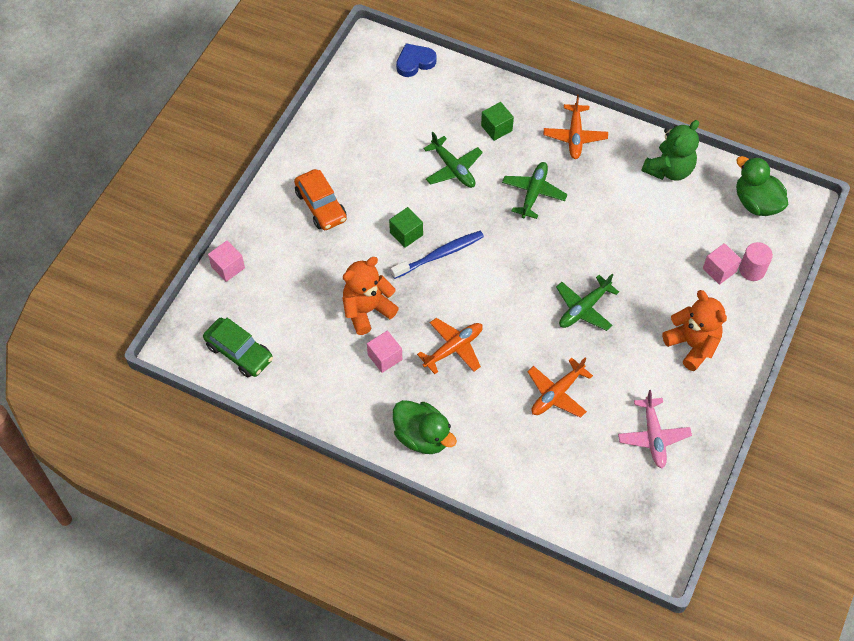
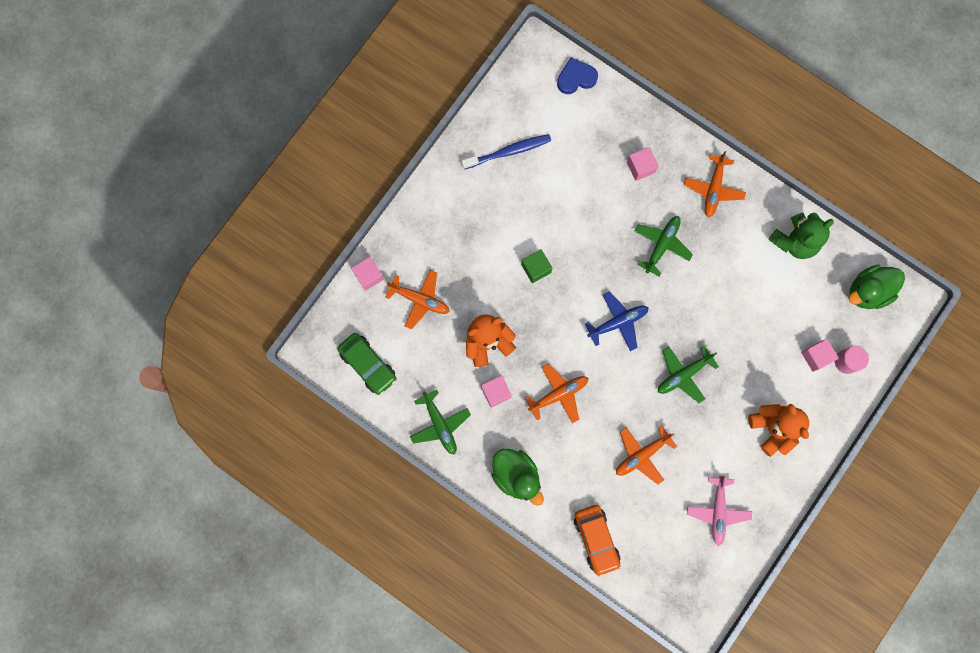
camera: 10 degrees right, 20 degrees up
(287, 281) = (420, 300): none -> orange plane
(321, 206) = (462, 225): orange car -> orange car (596, 539)
(439, 255) = (563, 296): blue toothbrush -> blue toothbrush (508, 152)
(453, 168) = (592, 205): green plane -> green plane (440, 425)
(496, 128) = (641, 167): green cube -> pink cube
(503, 270) = (618, 322): none -> blue plane
(756, 203) = (868, 291): green duck -> green duck turned 90 degrees counterclockwise

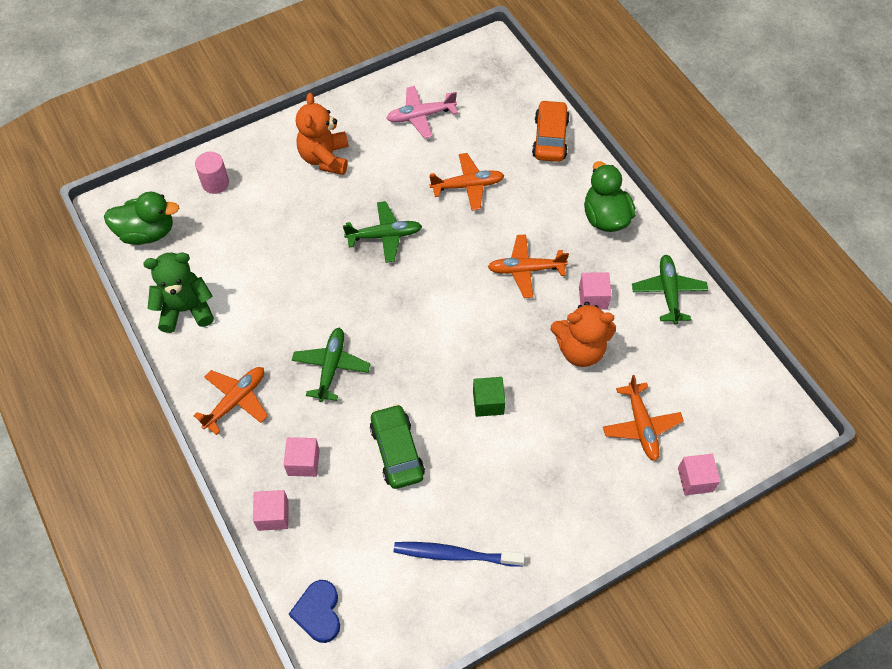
camera: 155 degrees left, 20 degrees down
(368, 365) = (729, 382): green car -> green car (397, 451)
(420, 300) = (641, 426): orange plane -> orange plane turned 150 degrees counterclockwise
(576, 78) = (318, 612): blue heart -> blue heart turned 75 degrees clockwise
(618, 322) = (425, 310): blue plane -> none
(662, 245) = (331, 367): green plane -> green plane turned 135 degrees clockwise
(718, 511) = (420, 116): pink plane -> pink plane turned 135 degrees counterclockwise
(816, 356) = (241, 198): pink cube -> pink cube (273, 515)

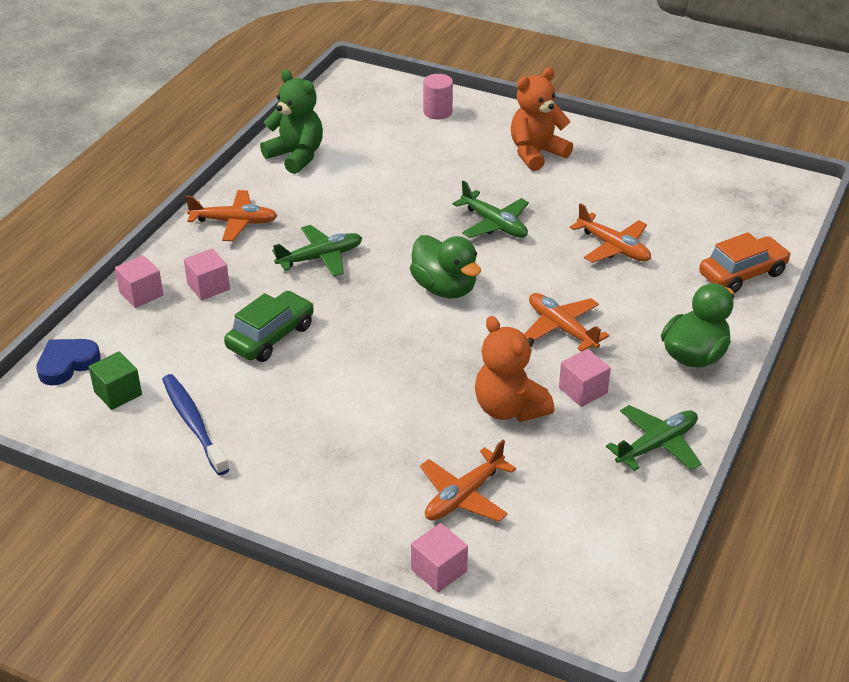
camera: 55 degrees right, 20 degrees down
(147, 232) = (349, 104): green duck -> green duck (444, 288)
(420, 116) = (655, 184): pink plane -> none
(488, 402) = (380, 371): green cube -> green cube (118, 393)

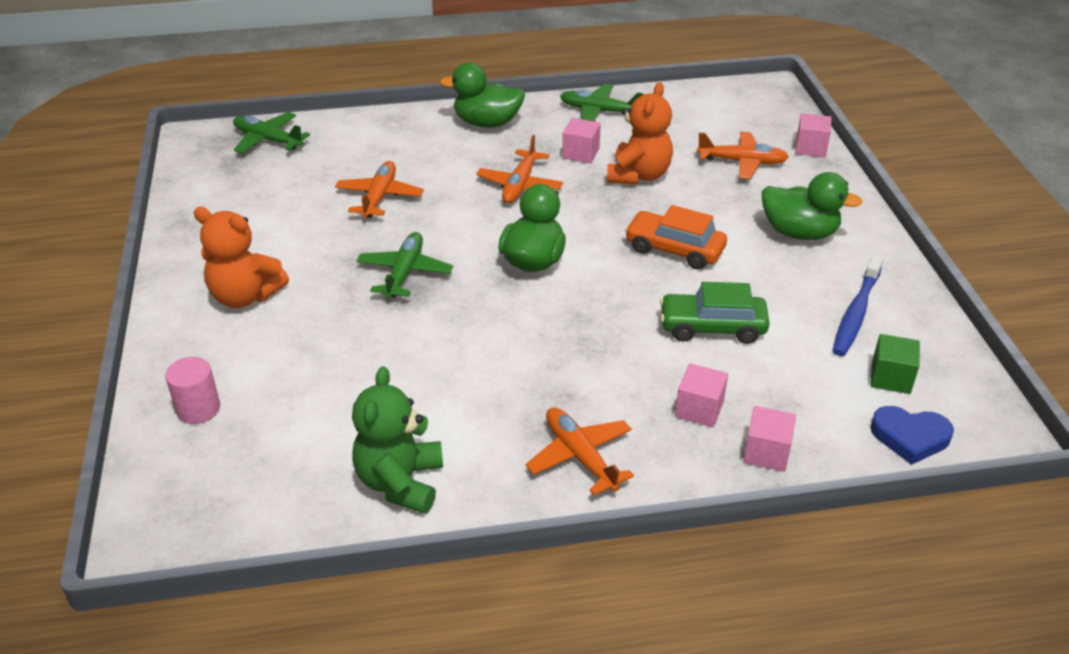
camera: 125 degrees left, 0 degrees up
(319, 460) = (799, 233): none -> green duck
(321, 257) = (571, 356): green plane -> green plane (268, 140)
(742, 274) = (359, 130): orange car -> orange car (674, 250)

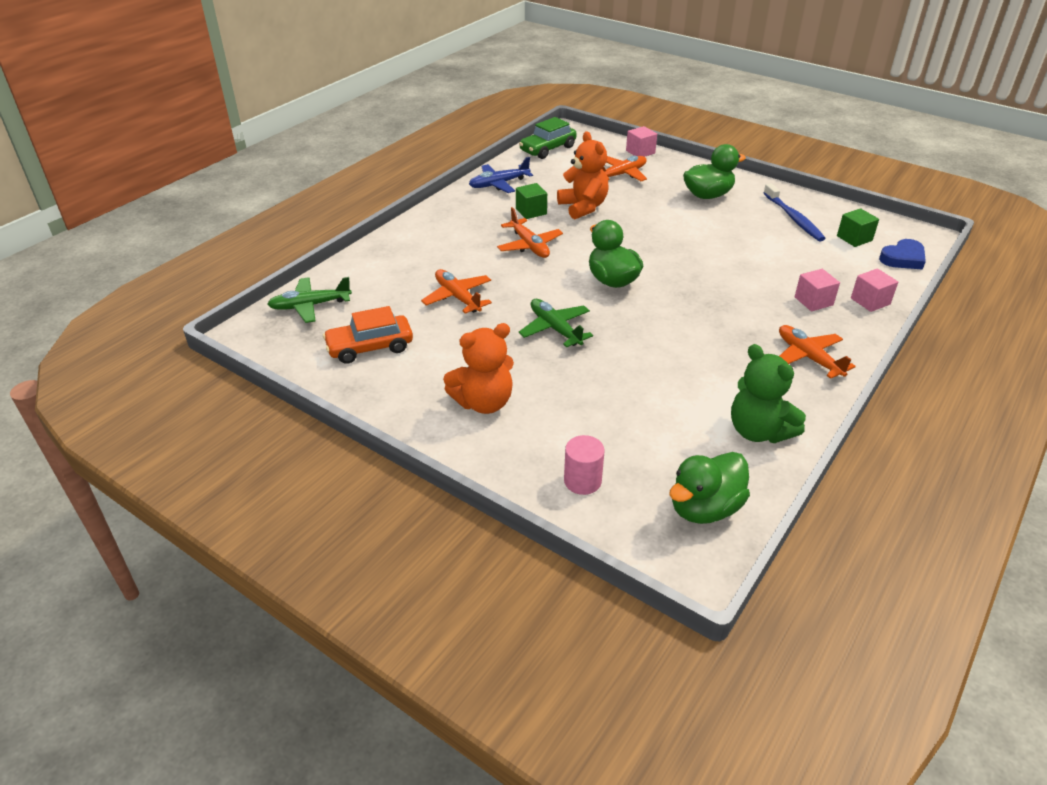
camera: 45 degrees left, 0 degrees up
(487, 123) = (444, 222): green duck -> green duck (704, 508)
(580, 153) = (531, 211): pink cube -> green cube
(580, 456) = (808, 357): orange plane -> orange plane turned 45 degrees clockwise
(599, 111) = (498, 184): green plane -> blue plane
(674, 250) = (669, 235): orange car -> orange car (370, 347)
(712, 327) = (751, 261): green car -> green car (548, 149)

